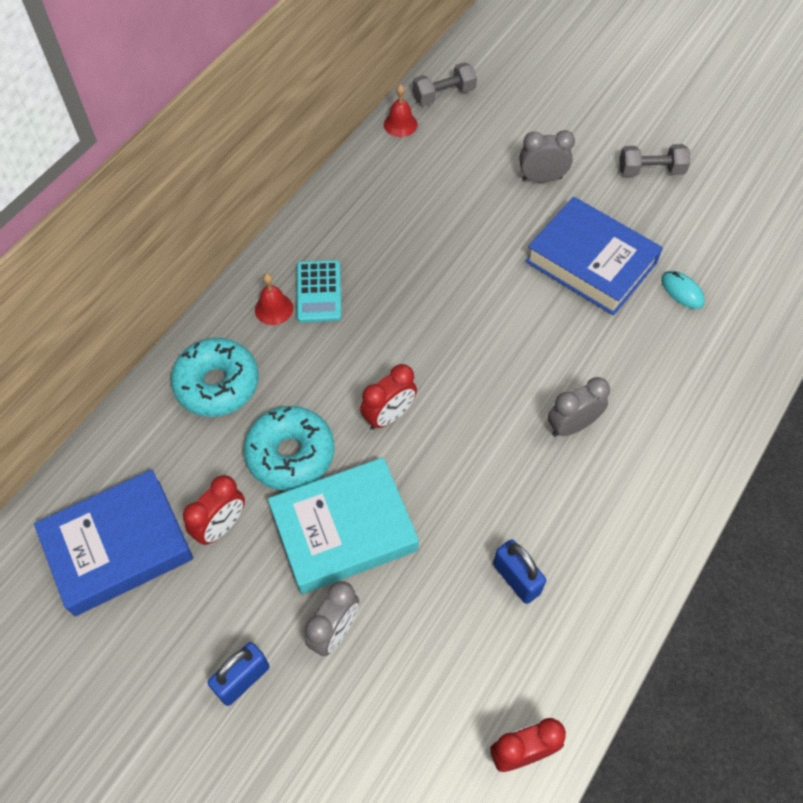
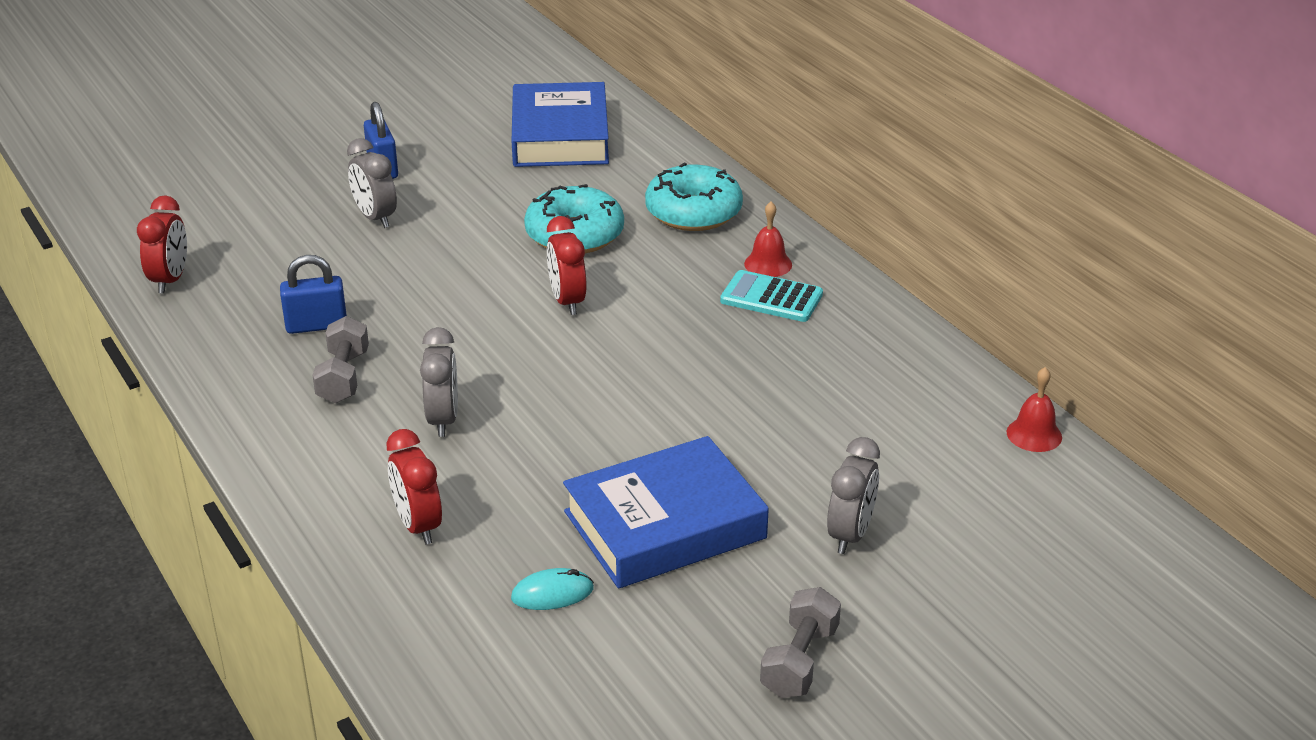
camera: 115 degrees right, 25 degrees down
(221, 526) = (532, 185): red clock -> red clock (418, 526)
(344, 530) = (465, 244): turquoise book -> none
(443, 94) = (1083, 494): grey dumbbell -> grey dumbbell (343, 377)

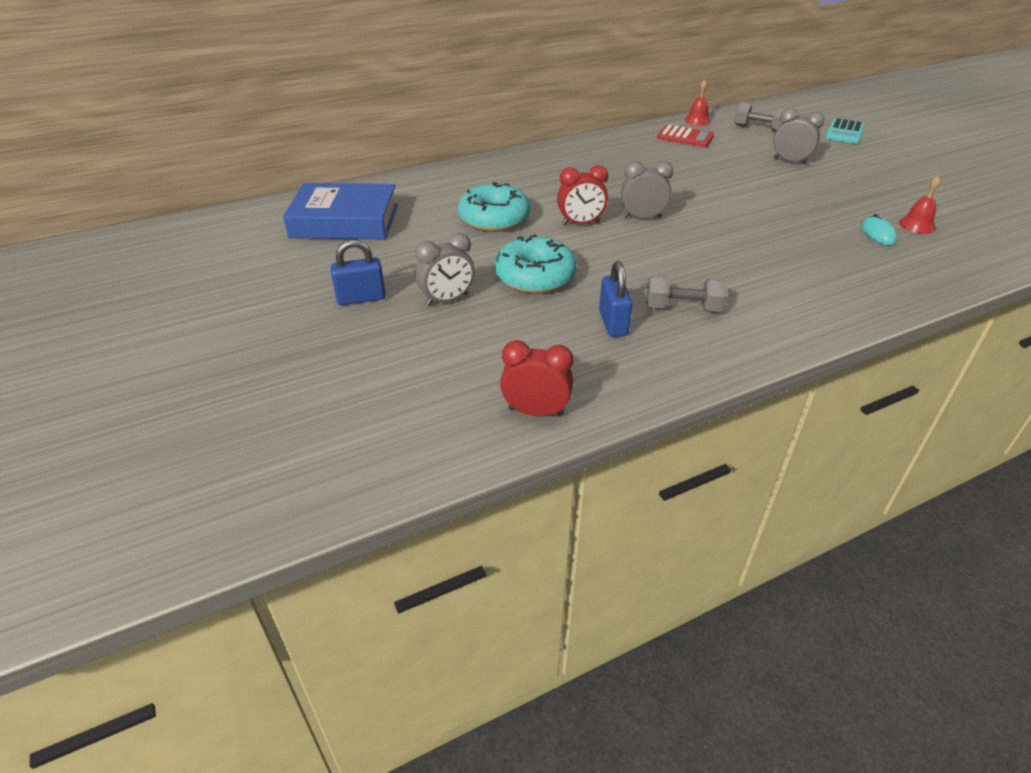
camera: 85 degrees left, 5 degrees up
(418, 526) = (840, 275): red clock -> none
(443, 420) = (725, 267): grey clock -> grey clock (642, 217)
(665, 525) = (803, 202): blue book -> none
(693, 212) = (474, 181): turquoise donut -> turquoise donut (535, 277)
(768, 264) = (541, 164): red bell -> red bell (917, 225)
(771, 298) = (578, 165): turquoise calculator -> turquoise calculator (844, 132)
(799, 661) = (888, 177): grey dumbbell -> grey dumbbell (758, 129)
(934, 413) = (685, 137): none -> red calculator

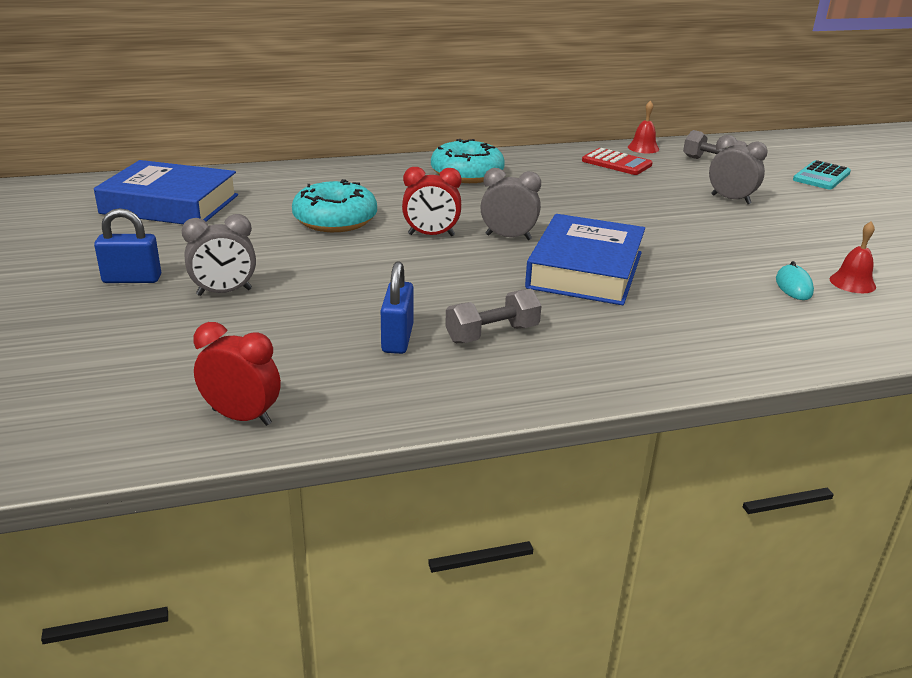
camera: 10 degrees right, 10 degrees down
(535, 277) = (340, 281): turquoise donut -> turquoise donut (467, 174)
(682, 308) = (492, 334): grey dumbbell -> grey dumbbell turned 45 degrees counterclockwise
(718, 240) = (585, 270): none -> blue book

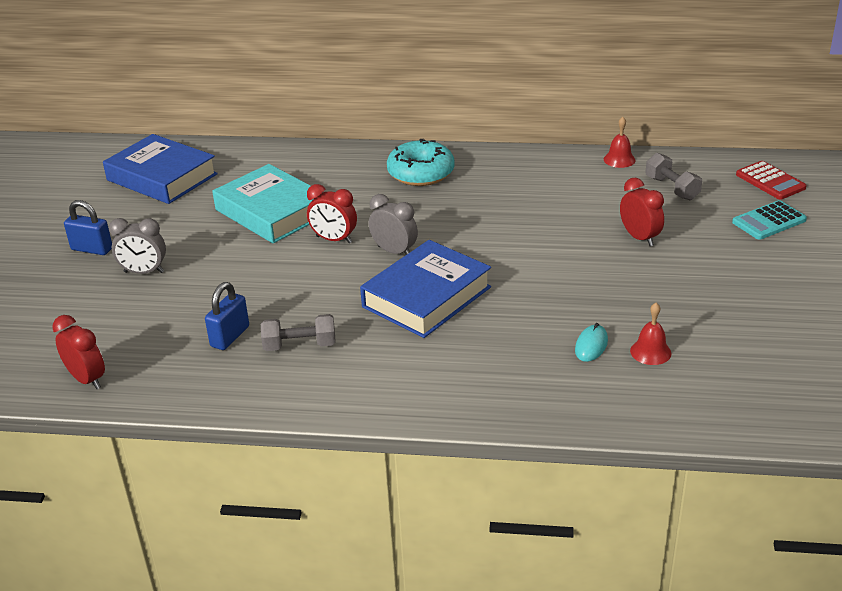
camera: 25 degrees right, 5 degrees up
(335, 220) = (272, 212): turquoise donut -> turquoise book
(616, 163) = (573, 176): red calculator -> red calculator (770, 181)
(730, 199) = (639, 238): grey clock -> red clock

